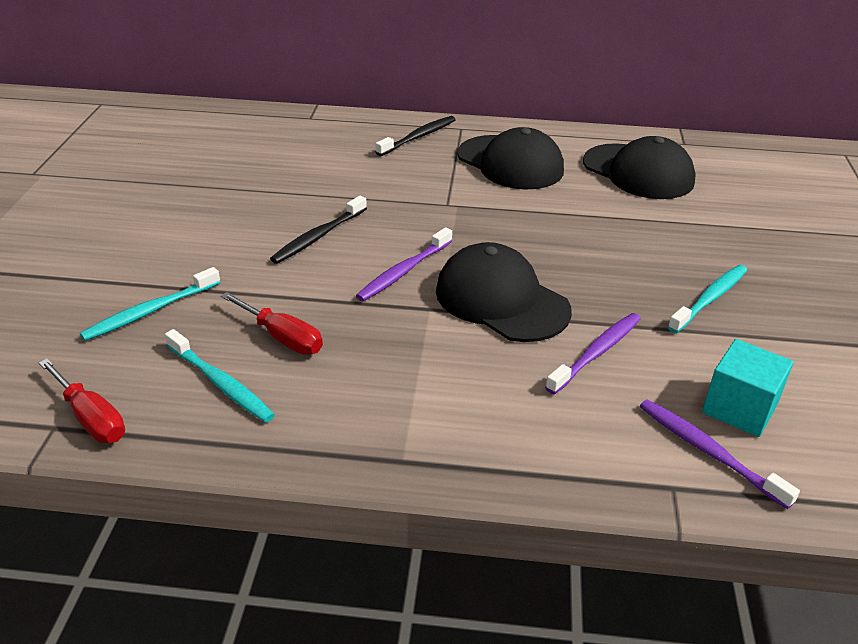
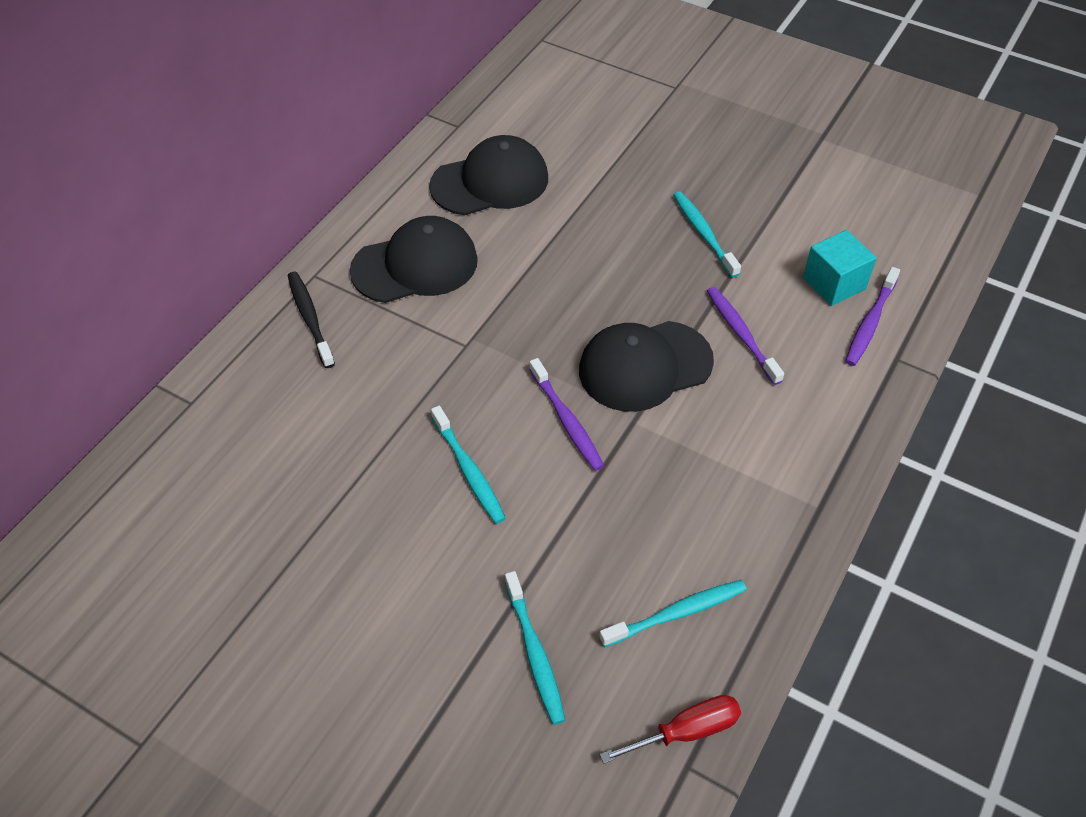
camera: 65 degrees left, 15 degrees up
(282, 338) = (629, 547): red screwdriver -> none
(318, 236) = (469, 471): black toothbrush -> turquoise toothbrush
(708, 451) = (870, 322): purple toothbrush -> purple toothbrush turned 45 degrees counterclockwise

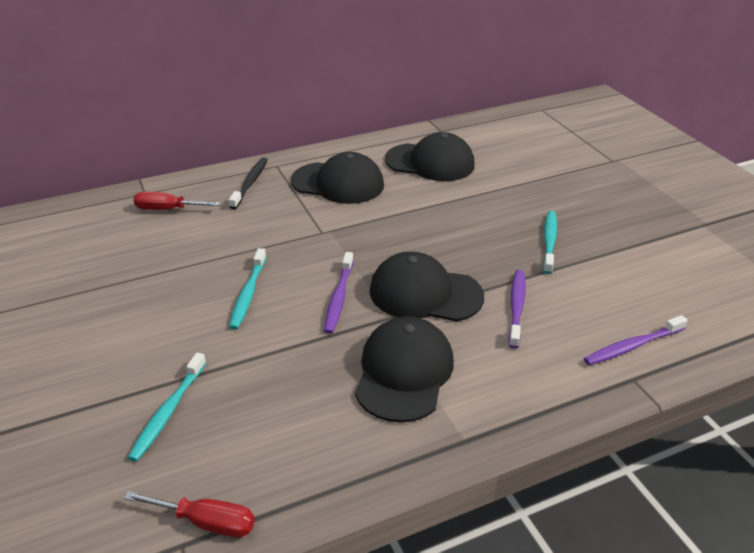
camera: 35 degrees right, 15 degrees down
(249, 411) = (167, 209): none -> red screwdriver
(676, 613) = (284, 444): turquoise toothbrush -> none
(708, 470) = (404, 372): none -> black cap
(834, 283) = (625, 310): turquoise cube -> none

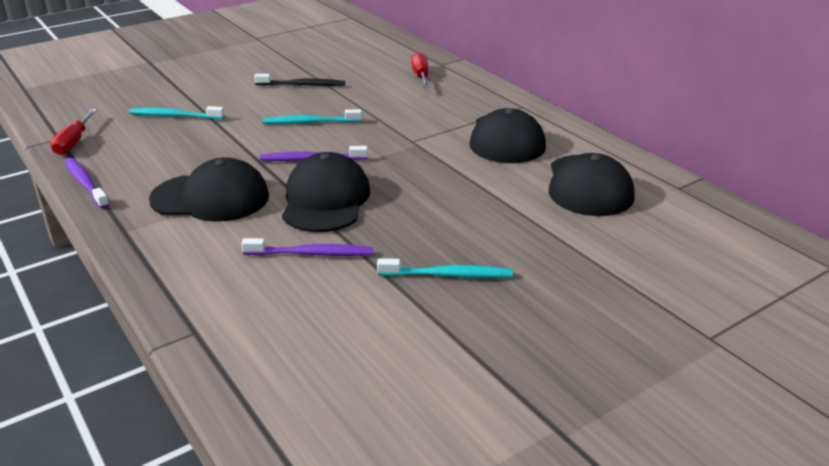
camera: 80 degrees right, 5 degrees down
(250, 183) = (482, 100): black toothbrush -> black toothbrush (302, 85)
(632, 346) = (250, 334): purple toothbrush -> purple toothbrush (85, 183)

